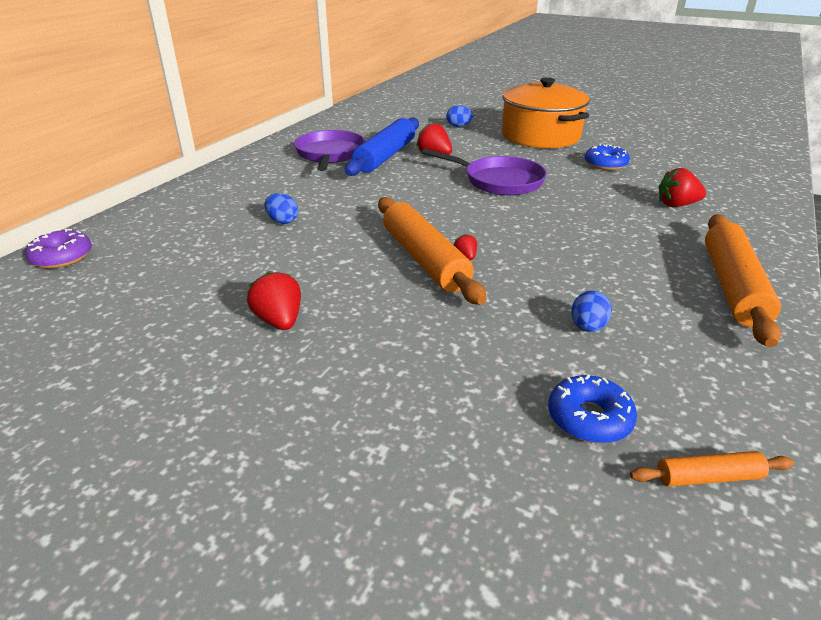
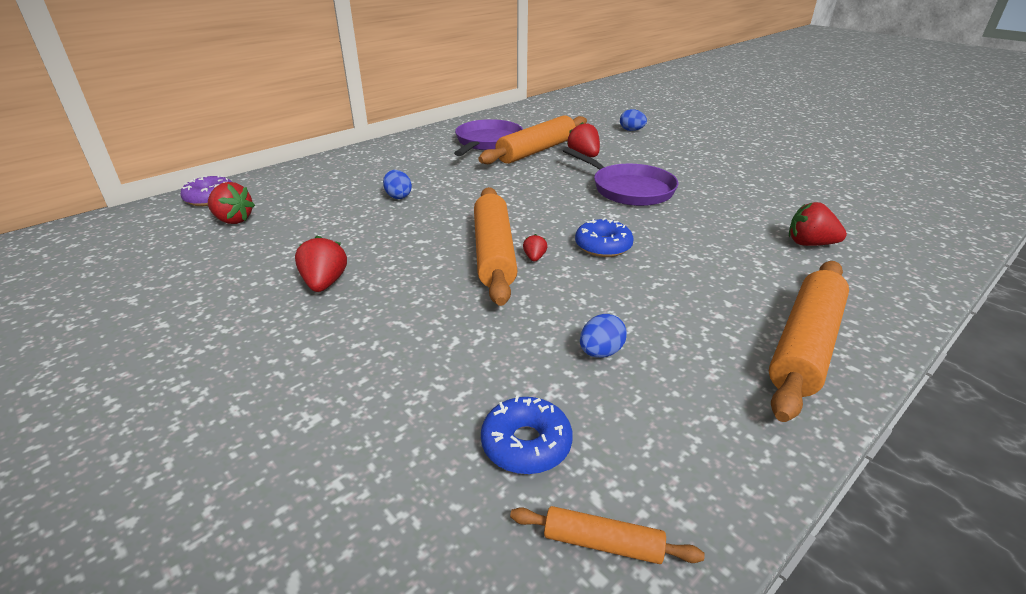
camera: 20 degrees right, 0 degrees up
(113, 276) = (233, 220): none -> red strawberry
(385, 156) = (536, 151): blue rolling pin -> orange rolling pin
(540, 136) = (710, 150): orange pot -> none
(605, 164) = (760, 188): blue donut -> blue donut (603, 246)

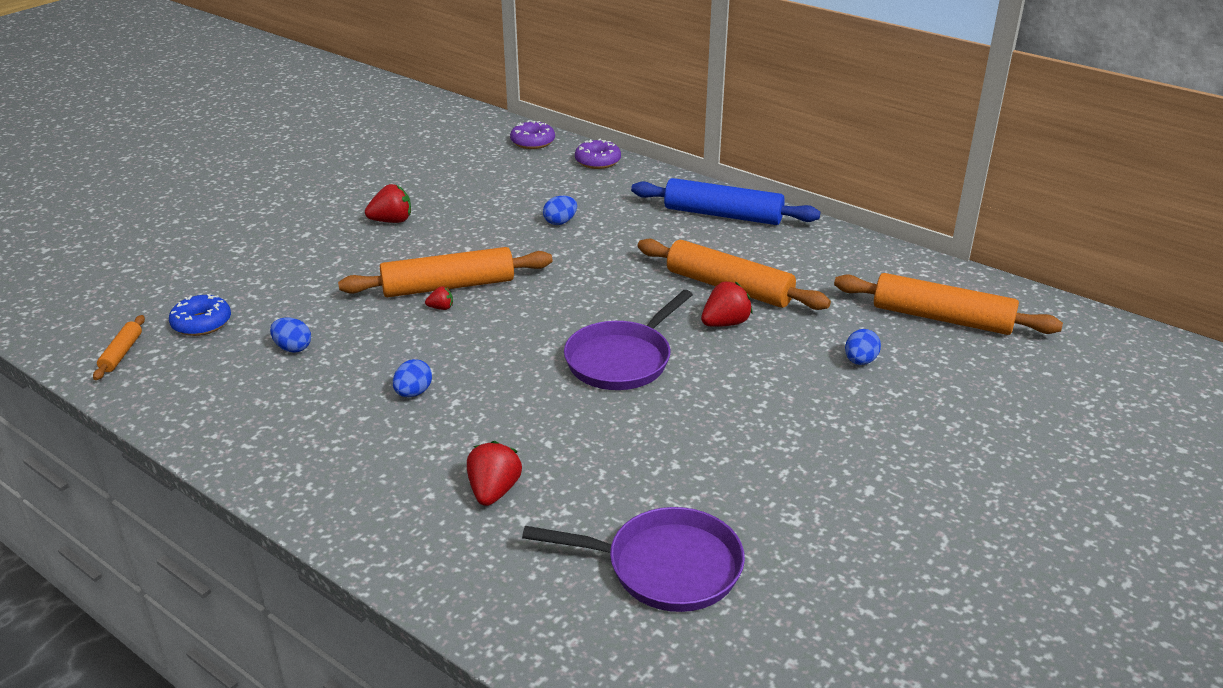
camera: 80 degrees right, 0 degrees up
(233, 220) = (492, 162): red strawberry -> none
(291, 174) = (598, 161): none -> purple donut
(430, 142) = (722, 215): none -> blue rolling pin
(487, 142) = (742, 251): purple pan -> purple pan (665, 567)
(603, 246) = (469, 345): blue donut -> none
(683, 275) = (413, 393): none -> blue egg
(805, 345) = (292, 456): orange rolling pin -> orange rolling pin (941, 318)

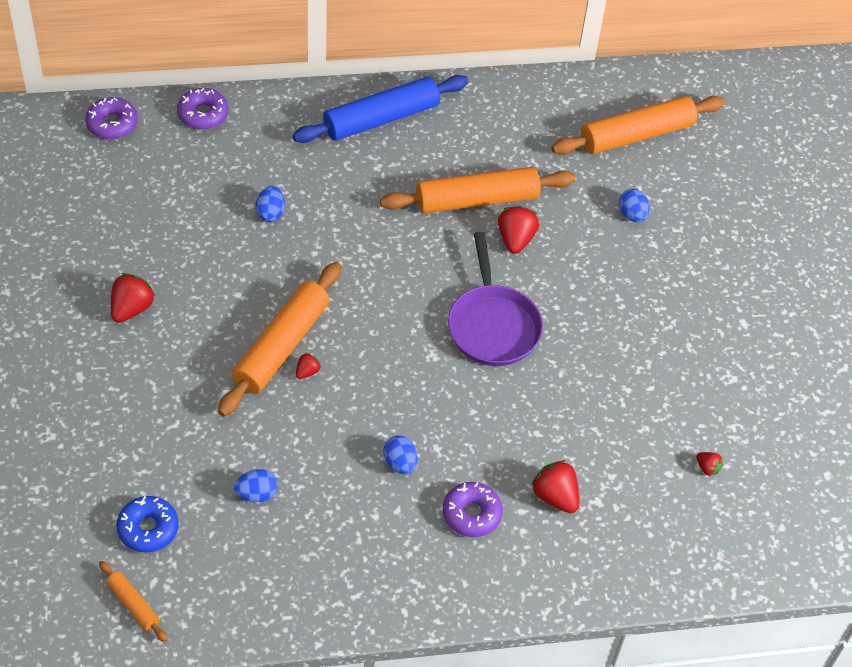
camera: 50 degrees left, 20 degrees up
(410, 456) = (471, 514): none -> purple donut
(665, 567) = (707, 468): purple pan -> red strawberry

